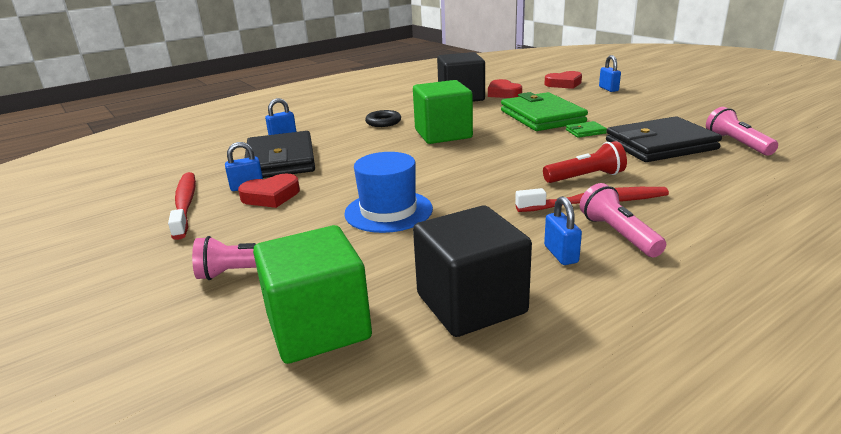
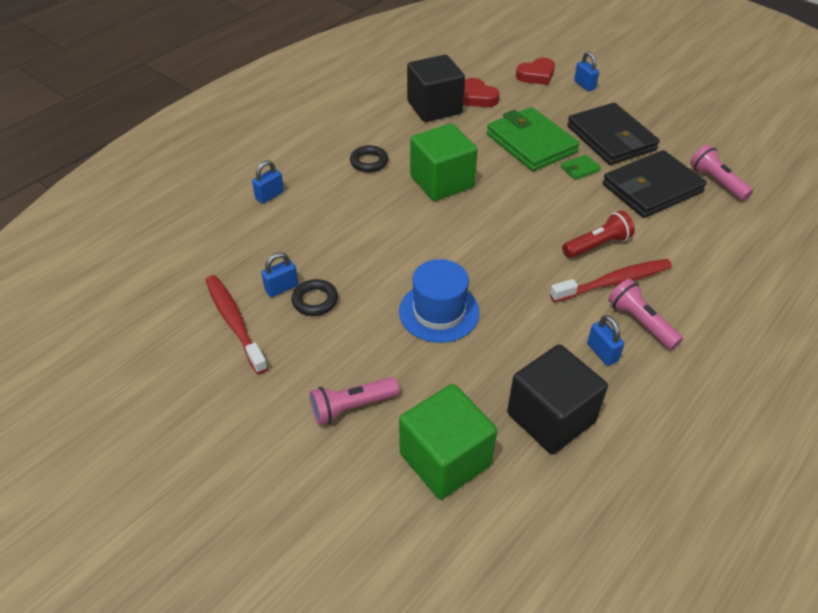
camera: 15 degrees left, 20 degrees up
(271, 196) = (315, 300): red heart -> black ring
(280, 160) = (292, 241): black wallet -> black wallet (611, 138)

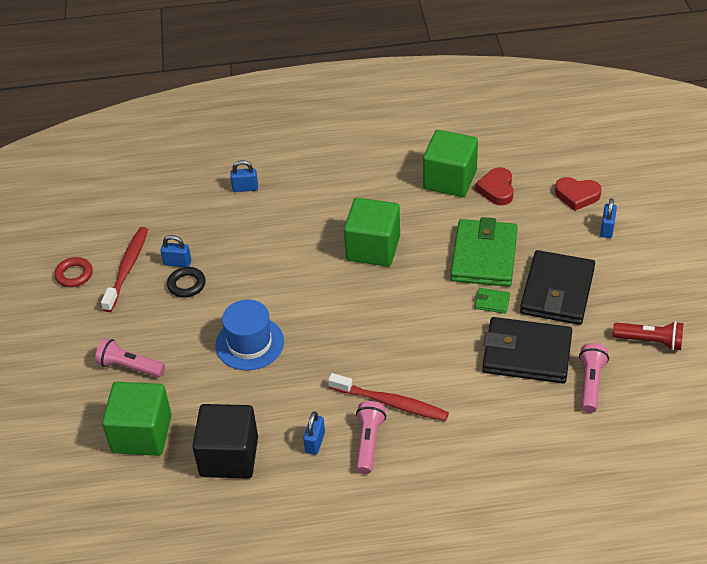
camera: 45 degrees right, 0 degrees up
(181, 362) = (74, 275): none -> red ring
(369, 162) = (342, 200): black ring -> none
(434, 107) = (450, 179): black cube -> green cube
(597, 245) = (418, 369): red flashlight -> red flashlight (650, 341)

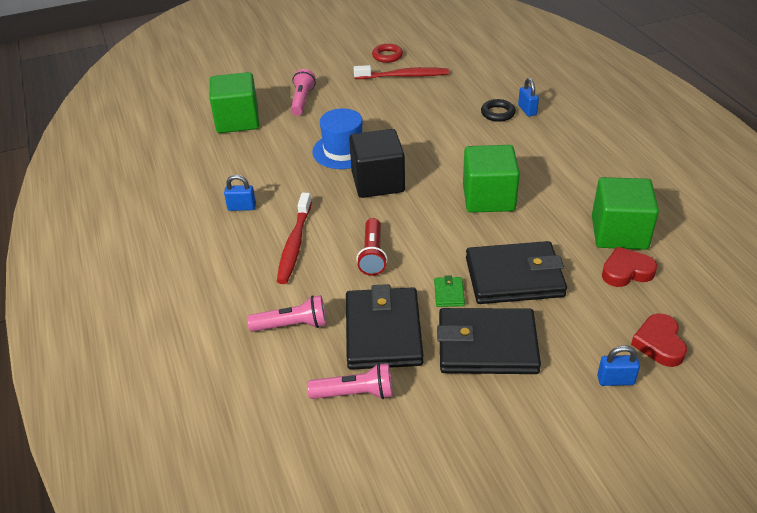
camera: 75 degrees right, 5 degrees down
(177, 263) = (420, 97): blue padlock -> none
(186, 285) = (397, 106): black ring -> black ring (497, 113)
(229, 456) = (221, 165): black cube -> black cube (378, 182)
(368, 442) = (246, 238): pink flashlight -> pink flashlight (292, 325)
(484, 256) = (514, 277): green wallet -> black wallet
(650, 341) = (438, 445): red flashlight -> red flashlight (373, 255)

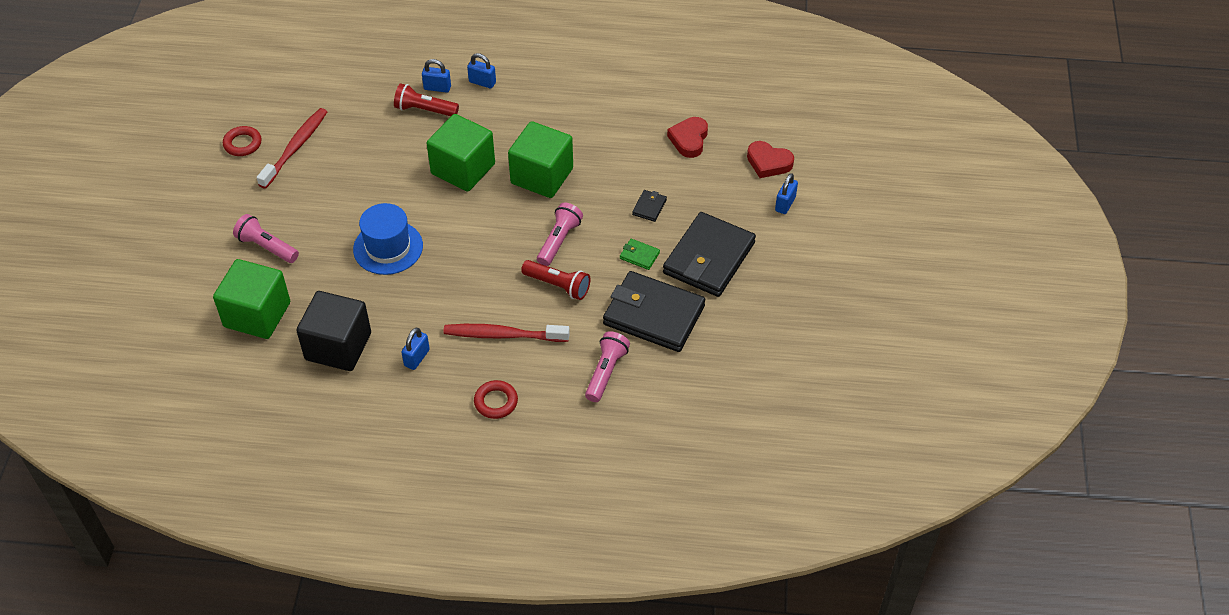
camera: 65 degrees left, 10 degrees up
(219, 268) = (496, 402): none -> red ring
(295, 244) = (503, 335): red toothbrush -> red toothbrush turned 150 degrees clockwise
(355, 393) = (705, 357): pink flashlight -> pink flashlight (559, 240)
(378, 182) = (459, 241): black cube -> black cube (338, 346)
(497, 113) = (424, 110): black ring -> red flashlight
(514, 277) = (649, 207): black wallet -> black wallet, size x0.40
(557, 128) = (482, 82): none -> blue padlock
(619, 233) = (645, 120): green cube -> green cube (463, 169)

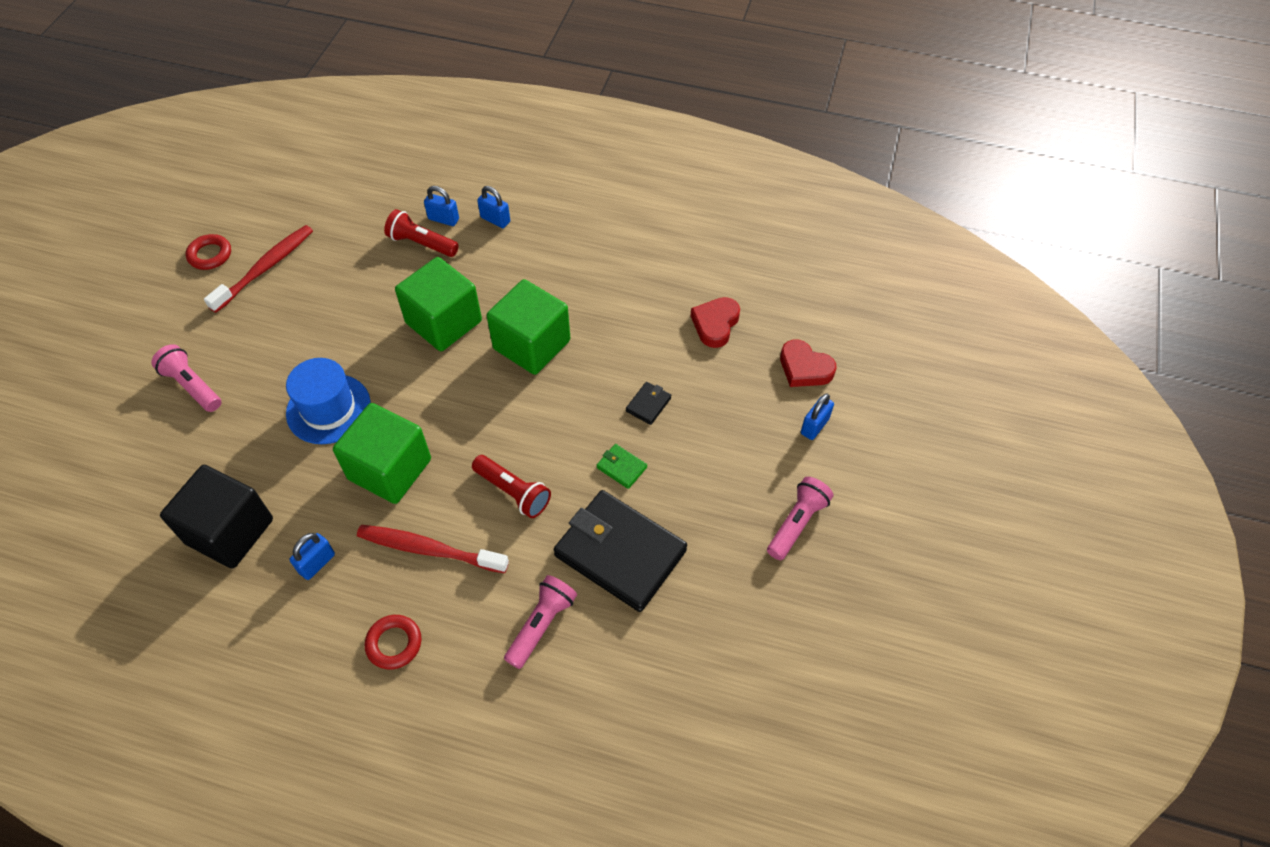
camera: 10 degrees right, 5 degrees up
(257, 314) = (151, 472): green cube -> green cube (390, 469)
(559, 240) = (530, 432): pink flashlight -> pink flashlight (797, 523)
(709, 258) = (705, 485): black wallet -> none

